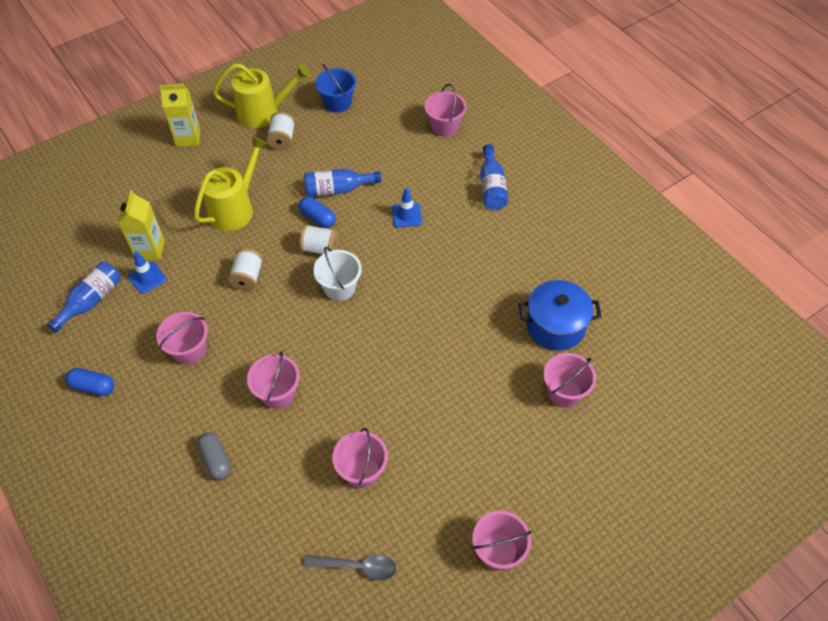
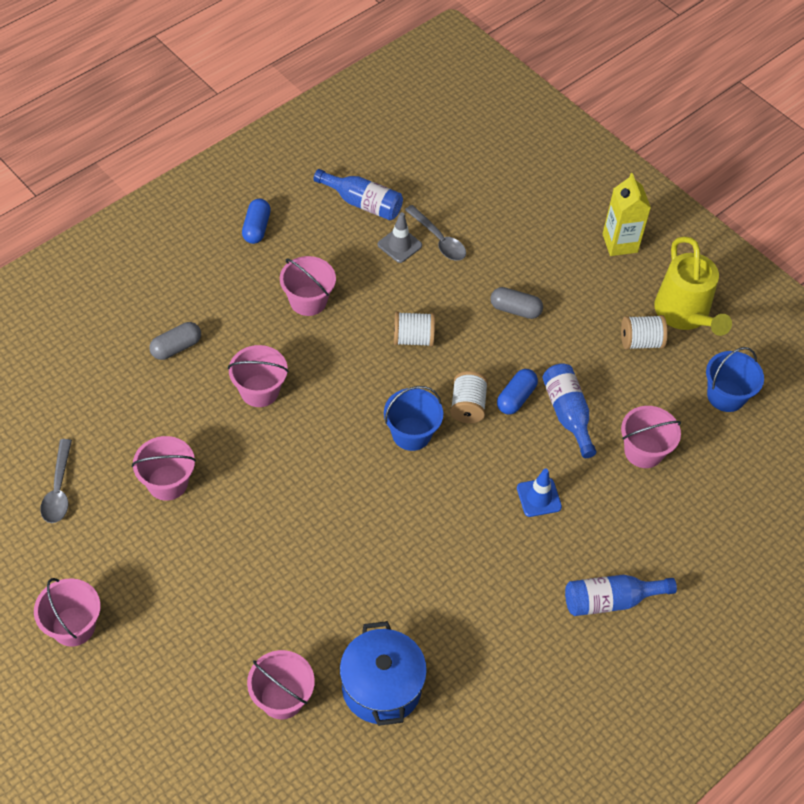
camera: 80 degrees right, 0 degrees up
(147, 278) = (399, 245): blue traffic cone -> grey traffic cone
(150, 250) = (439, 240): yellow carton -> grey spoon
(235, 208) = (515, 309): yellow watering can -> grey capsule
(339, 287) = (411, 434): white bucket -> blue bucket
(444, 126) = (714, 533): pink bucket -> pink bucket (643, 451)

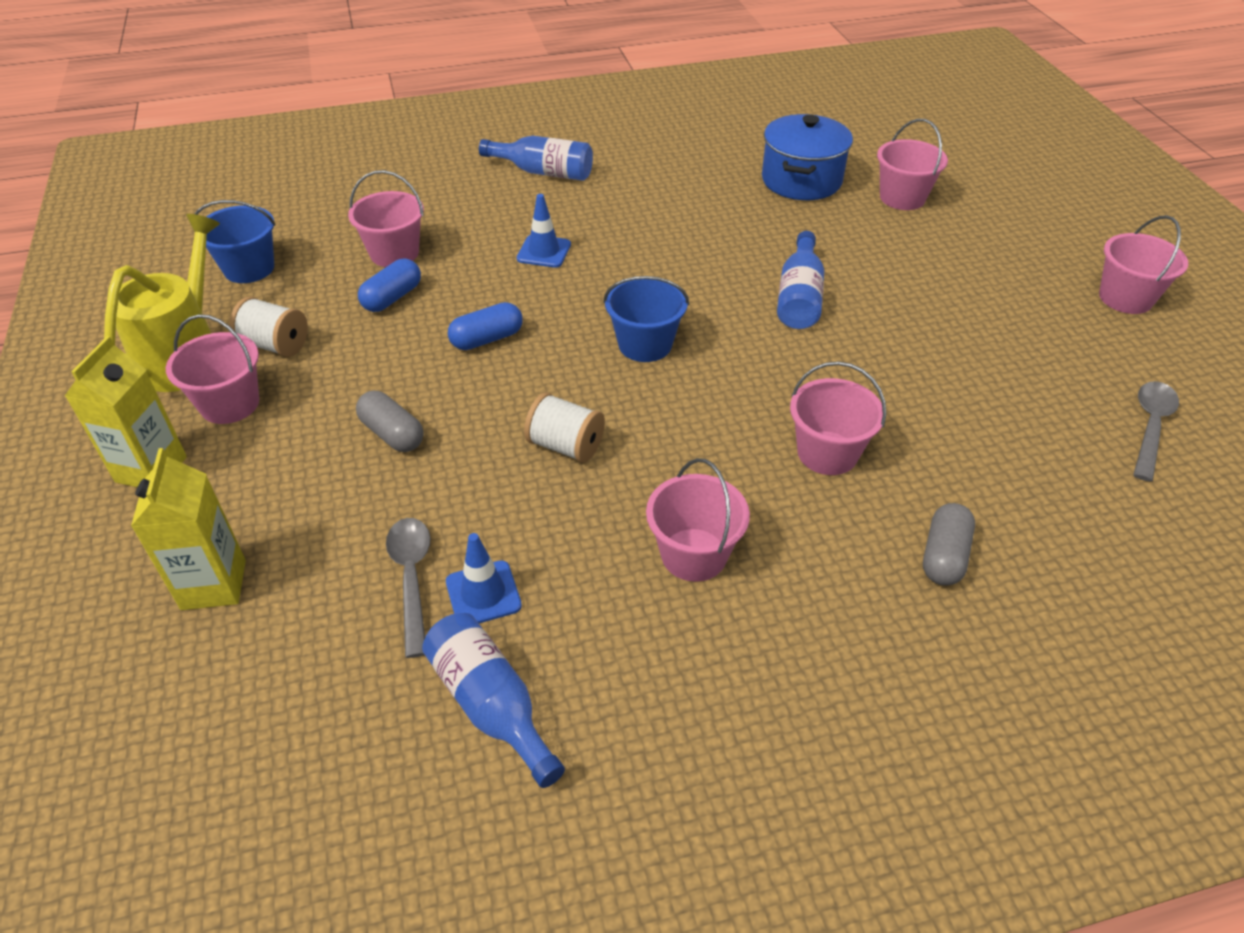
camera: 150 degrees left, 10 degrees down
(167, 483) = (991, 390): pink bucket -> pink bucket (230, 404)
(176, 347) = (944, 556): grey capsule -> grey capsule turned 60 degrees counterclockwise
(256, 228) = (725, 731): blue capsule -> blue capsule (392, 298)
(399, 245) = (483, 594): grey traffic cone -> blue traffic cone
(467, 406) = (553, 349): white spool -> none
(527, 204) = (214, 584): none -> yellow carton
(567, 414) = (441, 306): blue bottle -> blue bottle (799, 297)

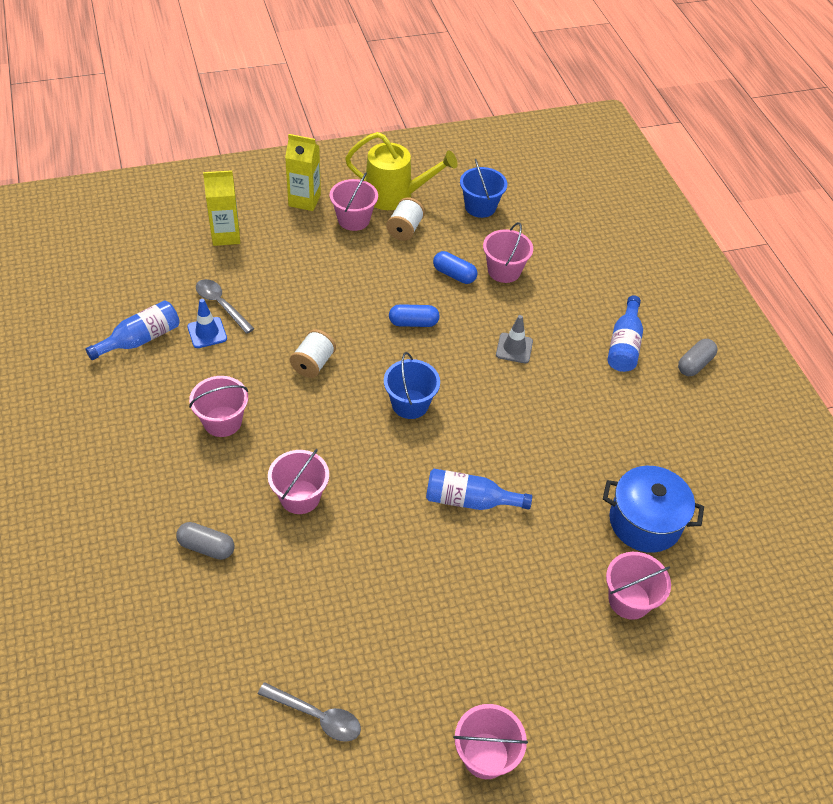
camera: 85 degrees right, 5 degrees up
(392, 434) = (327, 287): grey capsule -> grey capsule (694, 364)
(411, 578) = (221, 305): grey spoon -> grey spoon turned 120 degrees counterclockwise
(487, 339) = (413, 323): blue capsule -> blue capsule turned 60 degrees counterclockwise
(544, 252) = (514, 348): blue traffic cone -> grey traffic cone

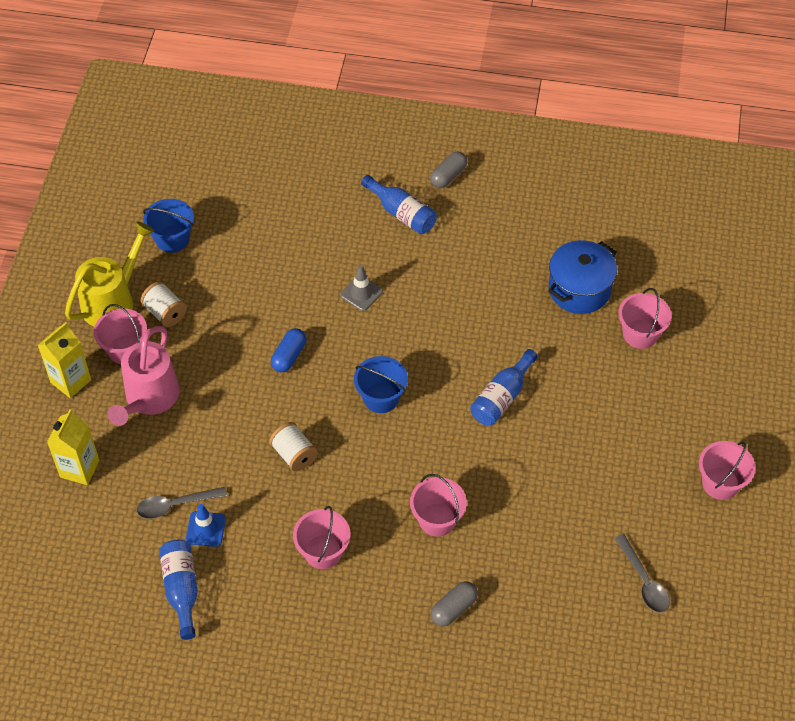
camera: 60 degrees left, 5 degrees up
(315, 251) = (149, 398): none -> pink watering can
(317, 716) = (644, 581): grey spoon -> grey spoon turned 105 degrees clockwise
(454, 275) = (248, 299): blue capsule -> none
(504, 271) = (266, 258): pink bucket -> none
(694, 364) = (448, 176): grey capsule -> grey capsule turned 60 degrees clockwise

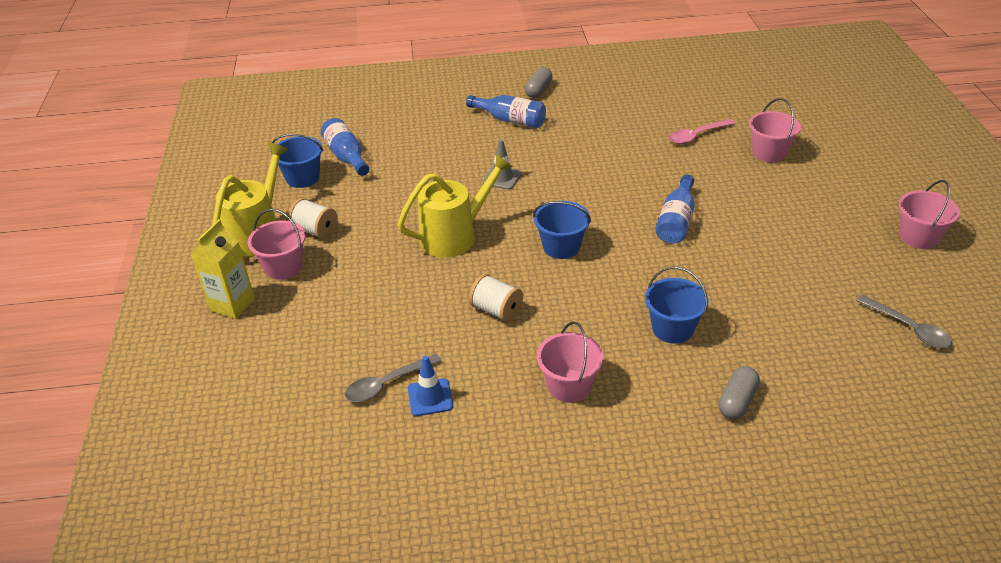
camera: 15 degrees left, 15 degrees down
(79, 469) = (265, 377): yellow carton -> none
(149, 398) = (323, 299): pink watering can -> none
(181, 590) = (426, 463): blue bottle -> blue bottle (346, 157)
(289, 356) = (454, 236): blue capsule -> yellow watering can
(437, 519) = (672, 328): pink bucket -> blue bucket
(579, 289) = (696, 136): blue pot -> pink spoon

